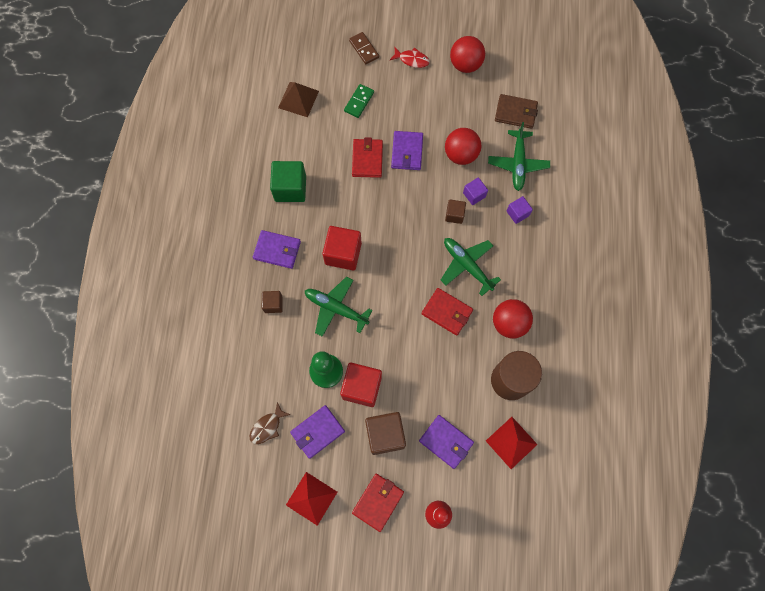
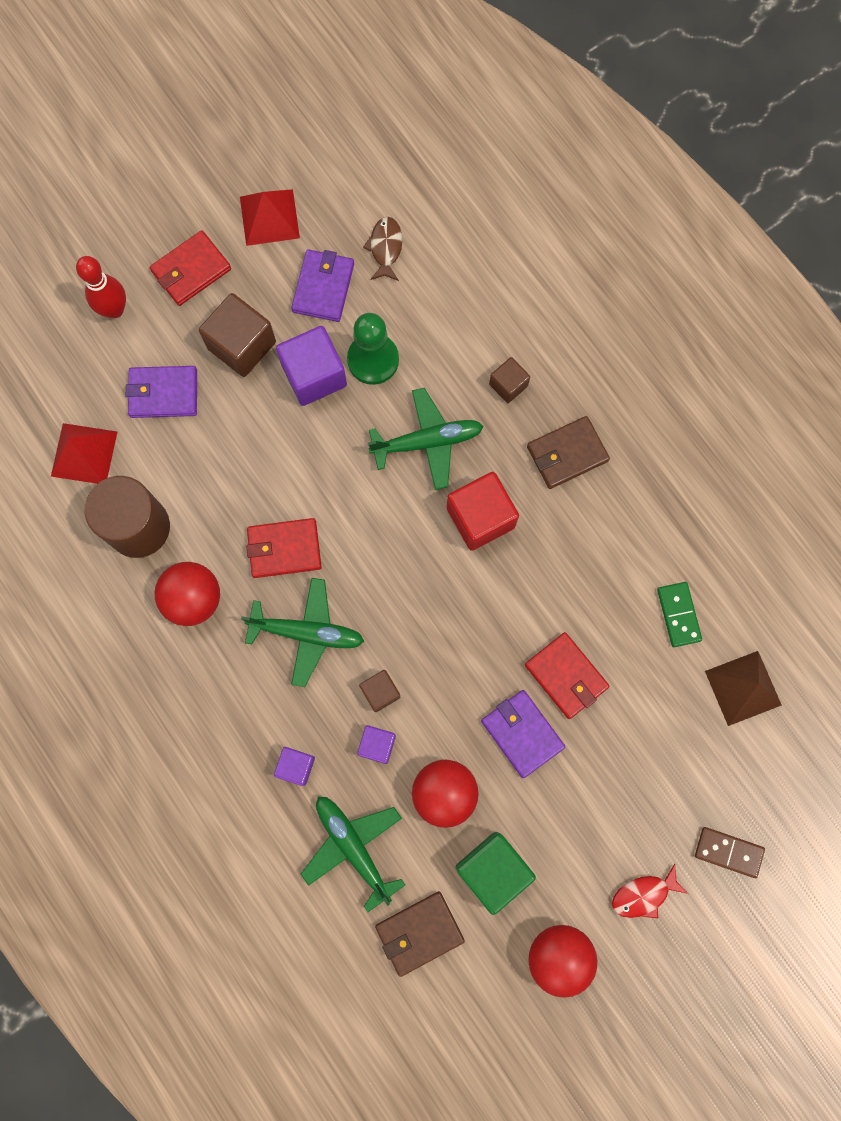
camera: 140 degrees right, 5 degrees up
(277, 250) = (567, 454): purple wallet -> brown wallet
(290, 188) = (628, 548): green cube -> green cube (493, 870)
(359, 102) = (656, 756): green domino -> green domino (678, 615)
(362, 387) = (314, 375): red cube -> purple cube
(378, 502) = (191, 270): red wallet -> red wallet turned 60 degrees clockwise

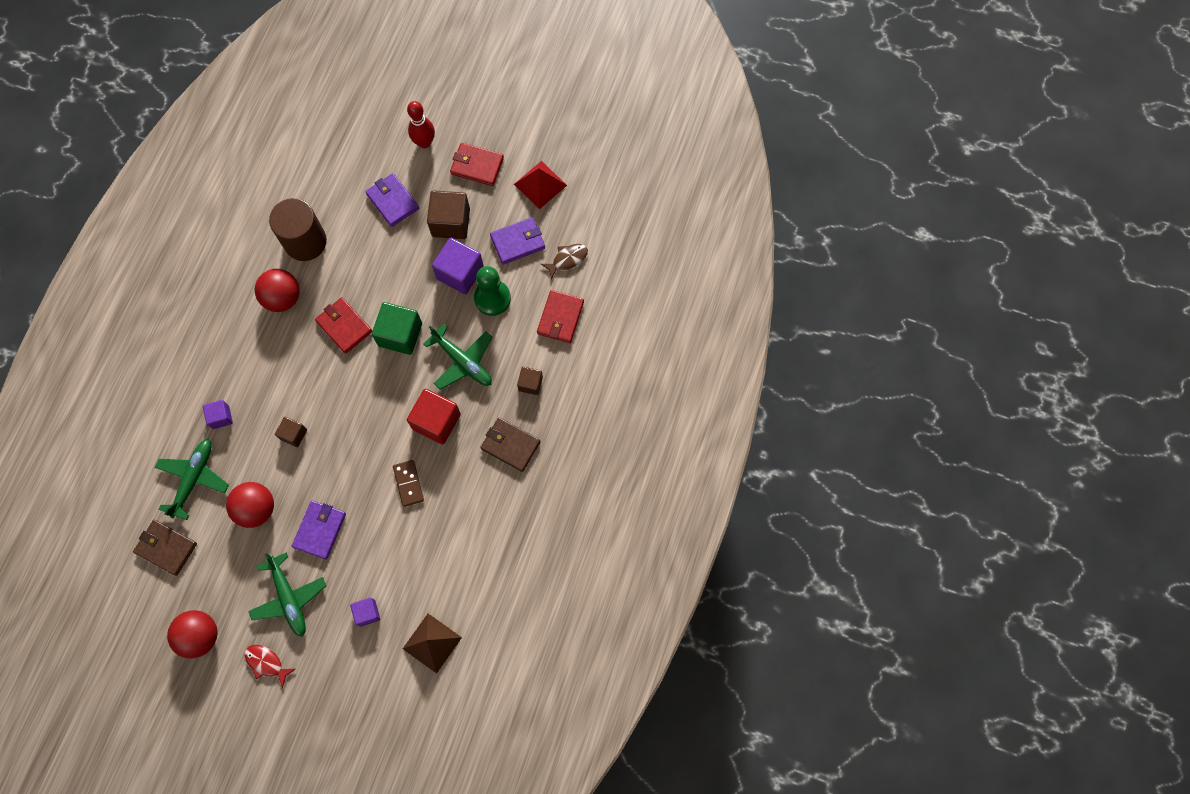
camera: 55 degrees right, 5 degrees down
(84, 454) = (328, 185): red pyramid -> none
(307, 633) = (302, 371): green plane -> green plane (289, 597)
(377, 745) = (261, 453): purple cube -> purple cube (367, 613)
(493, 870) = (228, 565): green cube -> green cube (400, 334)
(566, 676) = (371, 533): red wallet -> red wallet (560, 317)
(678, 615) = (453, 575): green domino -> none
(728, 852) = (324, 697): brown domino -> brown domino (408, 483)

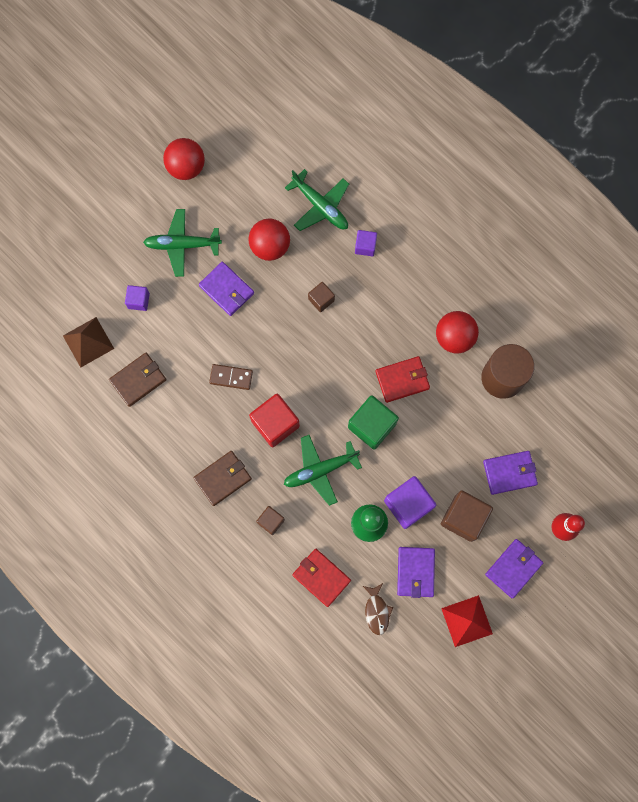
camera: 115 degrees right, 5 degrees up
(166, 548) = (271, 166): brown wallet -> brown wallet (138, 380)
(266, 663) = (139, 209): red fish -> none
(477, 166) = (513, 568): red wallet -> purple wallet

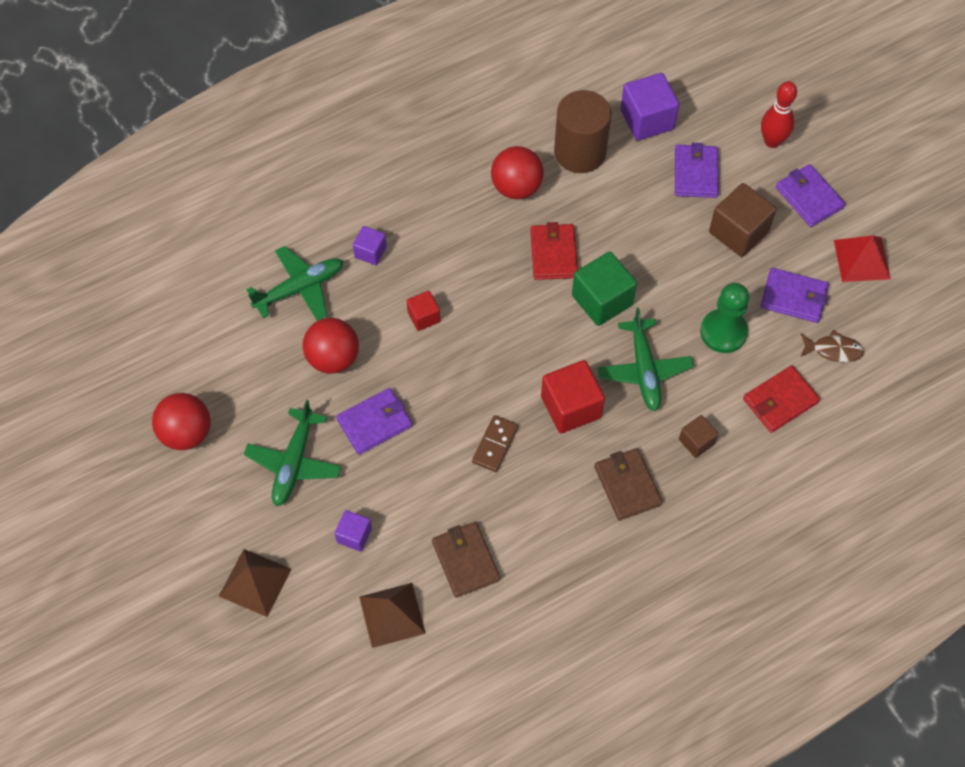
camera: 75 degrees left, 15 degrees down
(90, 247) = (255, 582): none -> brown pyramid
(321, 299) = (424, 317): brown cube -> red cube
(408, 504) = (709, 285): purple cube -> purple cube (647, 120)

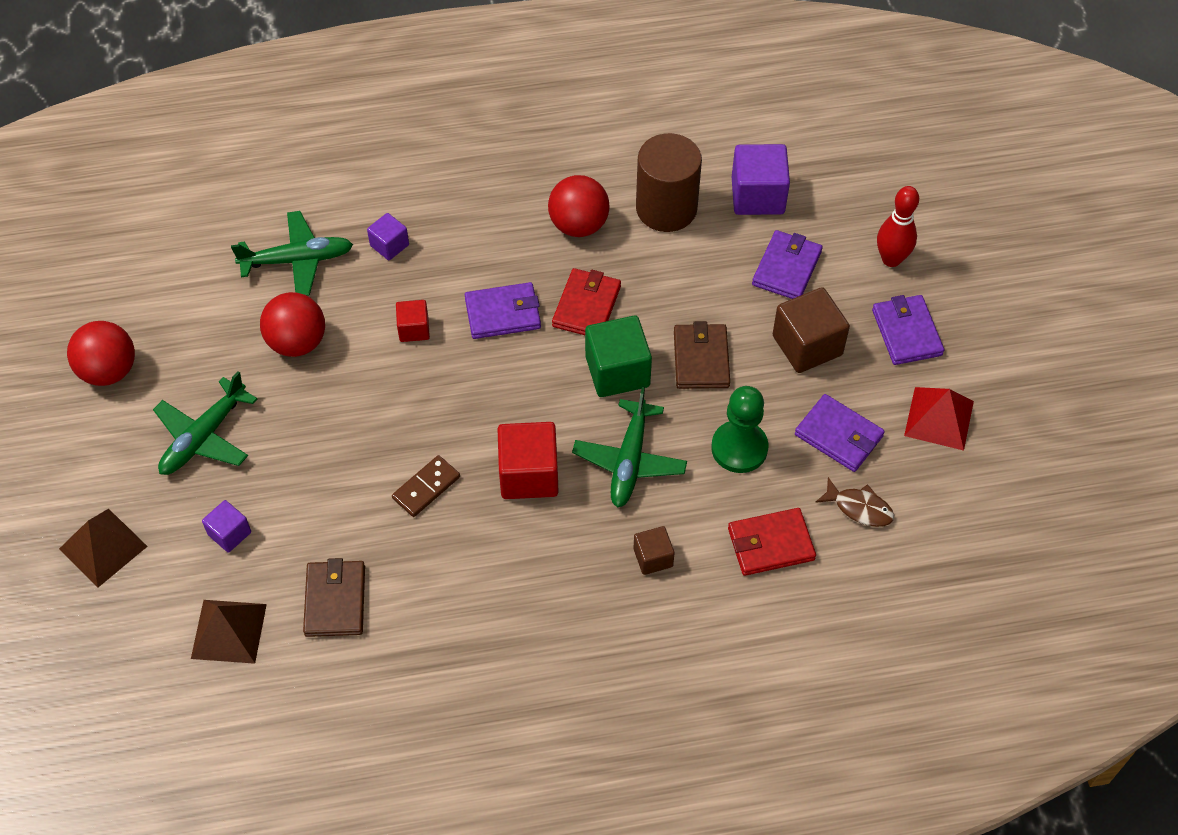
camera: 20 degrees right, 5 degrees down
(374, 423) = (308, 423): purple wallet -> purple wallet (503, 313)
(627, 485) = (552, 580): brown wallet -> brown wallet (701, 359)

